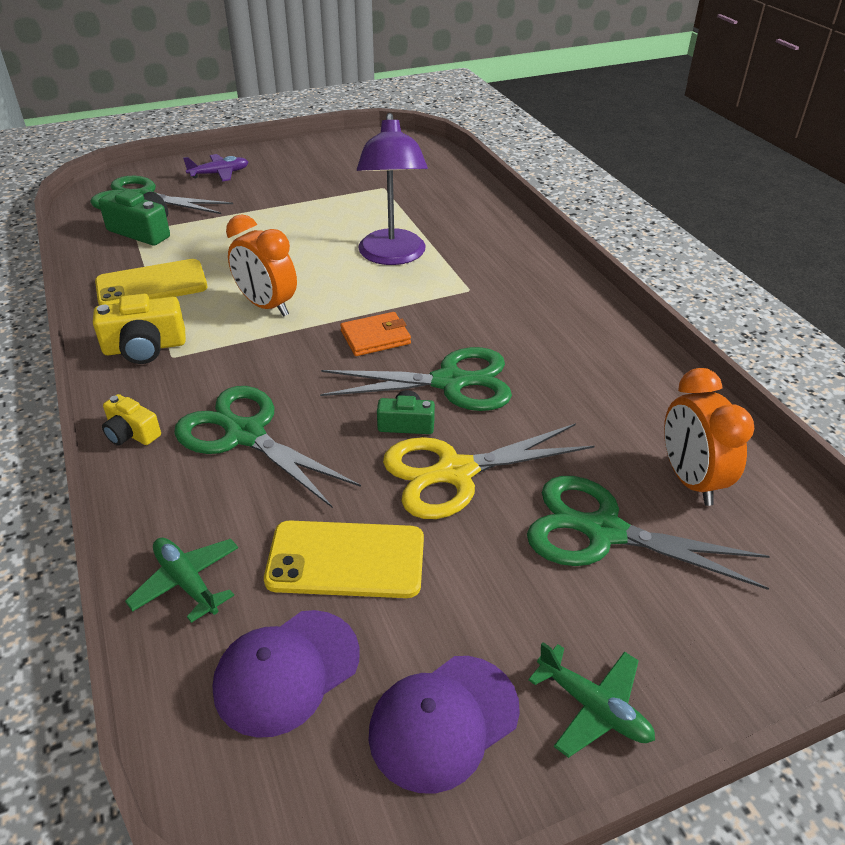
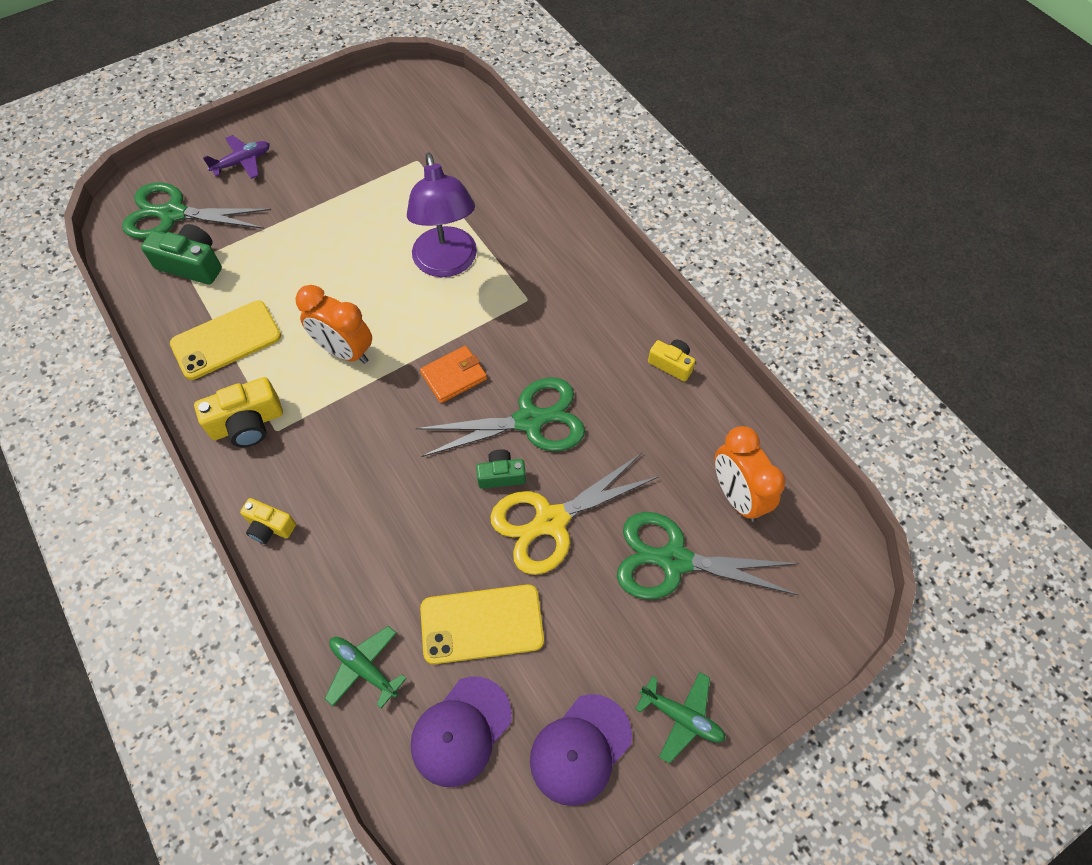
camera: 10 degrees left, 20 degrees up
(245, 435) = (368, 511): green scissors -> none
(620, 356) = (671, 364): none -> yellow camera

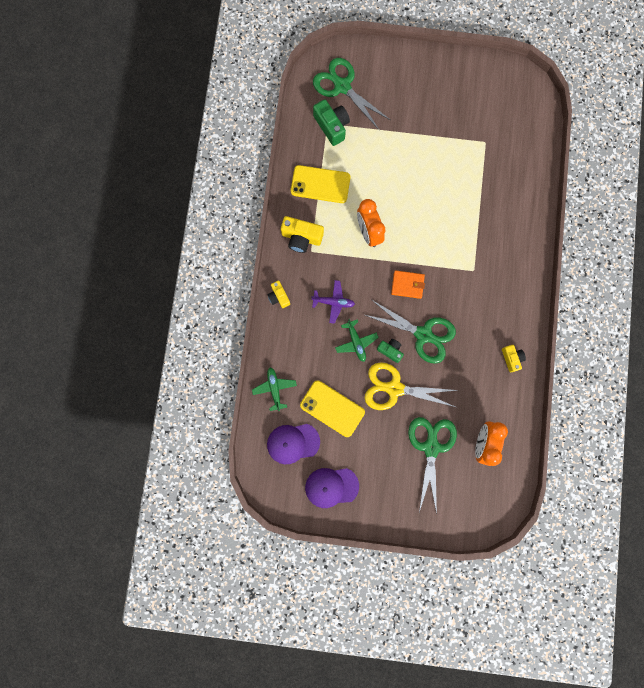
camera: 40 degrees right, 20 degrees up
(242, 162) = (396, 76): purple plane -> purple plane (333, 302)
(447, 263) = (451, 219): purple lamp -> none
(674, 560) = (431, 447): green scissors -> green scissors turned 45 degrees clockwise
(681, 717) = (379, 508): green plane -> green plane (356, 342)

